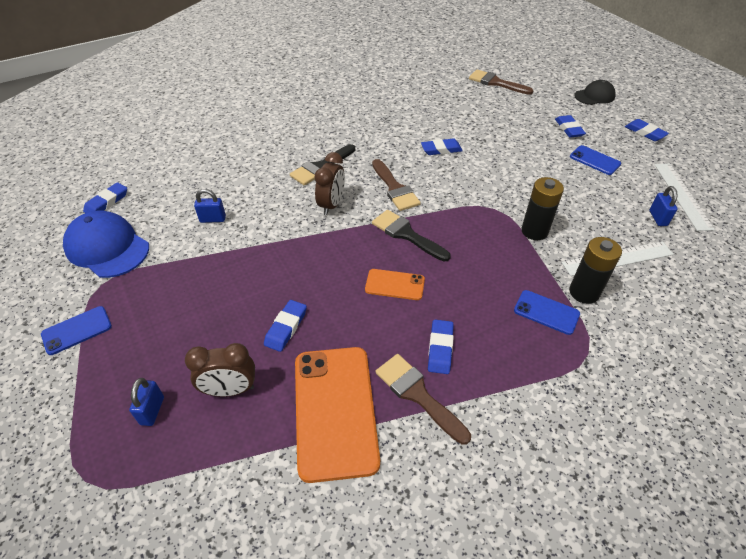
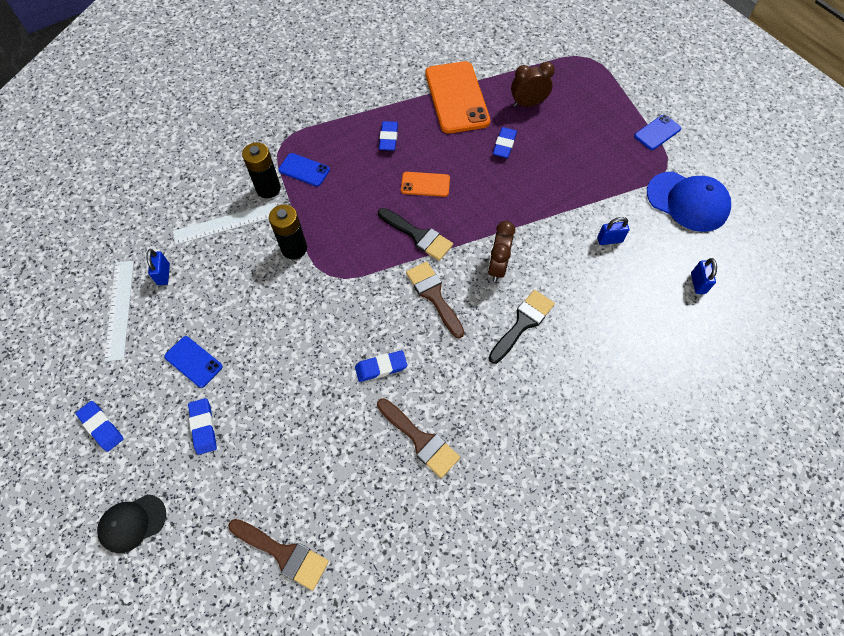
camera: 175 degrees right, 15 degrees up
(107, 202) = (728, 253): blue eraser -> none
(152, 410) = (571, 90): blue padlock -> blue padlock (698, 283)
(417, 394) = (404, 109): brown brush -> brown brush (420, 440)

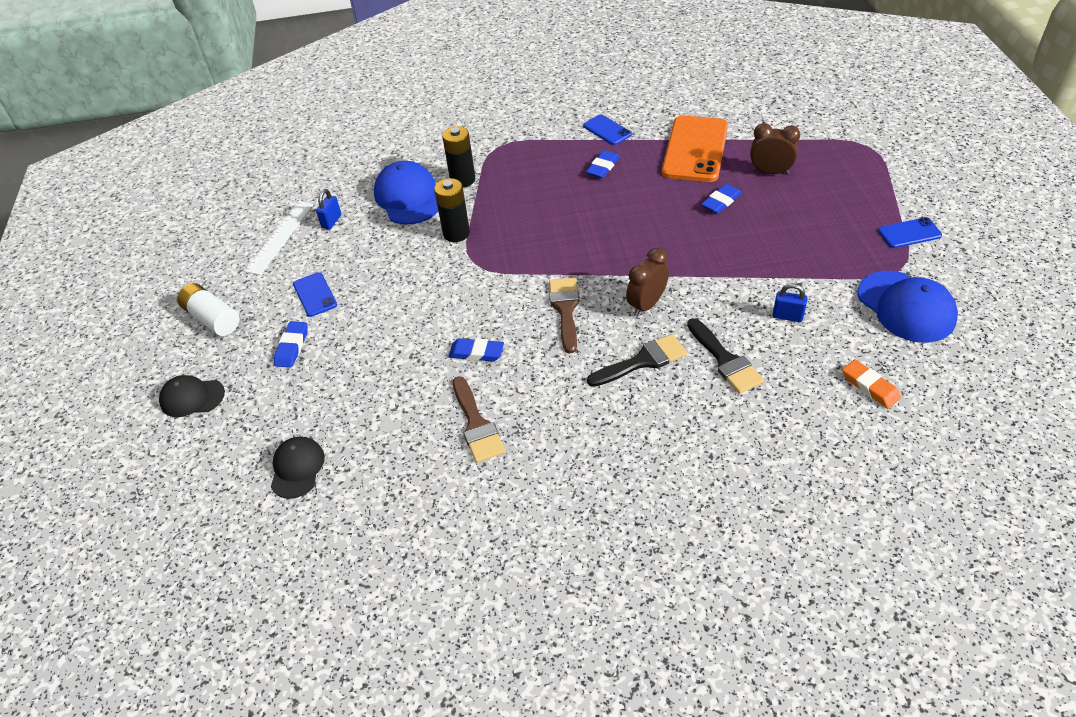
camera: 30 degrees right, 15 degrees down
(101, 427) = (212, 319): blue eraser -> white battery
(226, 223) = (408, 197): white ruler -> blue cap
(283, 553) = (297, 468): brown brush -> black cap
(304, 170) = (504, 173): blue phone -> blue phone (607, 130)
(418, 236) = (581, 255): black brush -> black brush (725, 360)
(425, 184) = (615, 215): orange phone -> none
(698, 283) = (870, 386): blue padlock -> orange eraser

